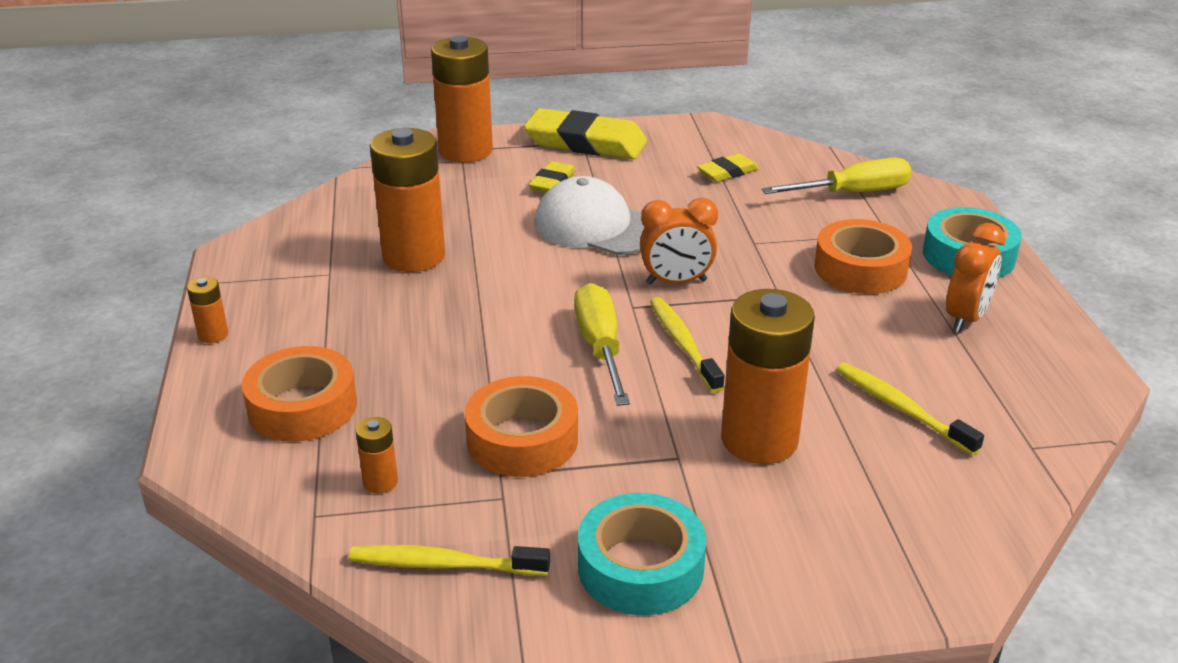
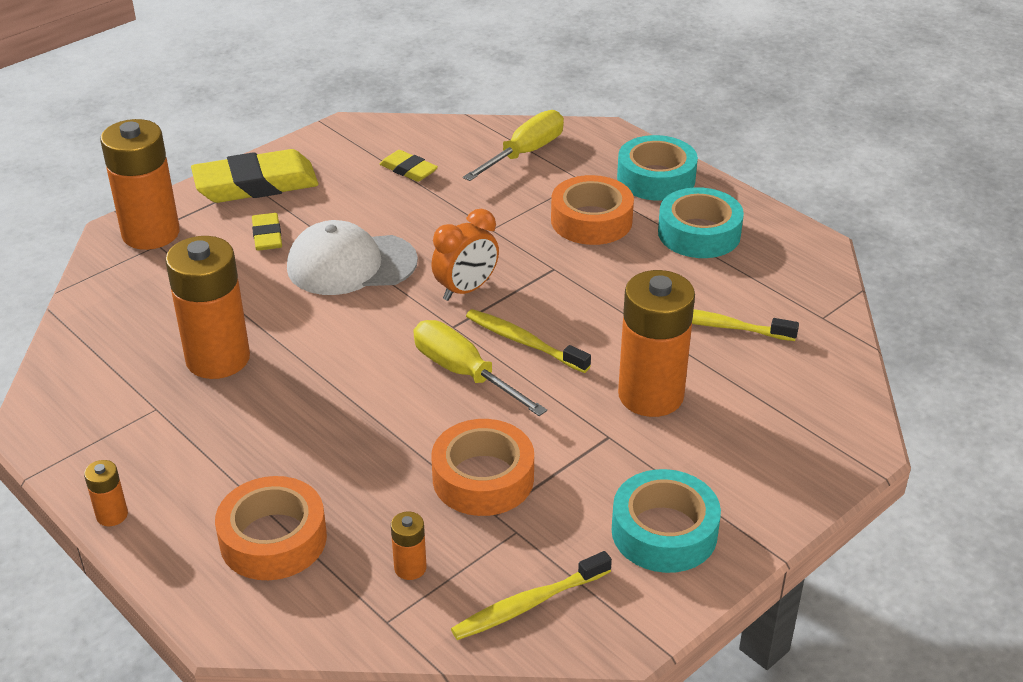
camera: 35 degrees left, 5 degrees up
(727, 172) = (408, 170): yellow eraser -> yellow eraser turned 75 degrees counterclockwise
(965, 318) = (699, 233): orange clock -> turquoise tape

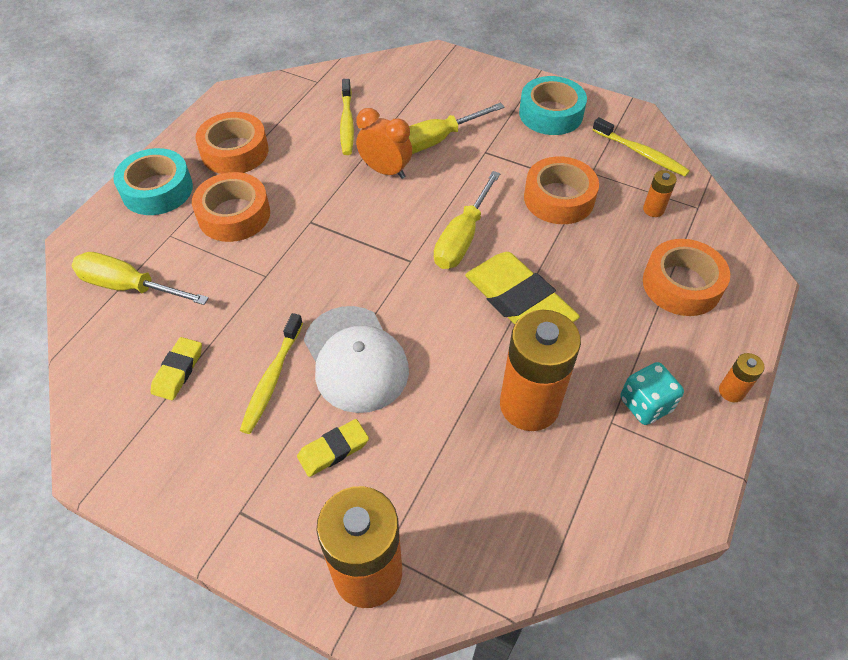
camera: 110 degrees left, 15 degrees up
(153, 440) = (645, 404): none -> turquoise dice
(256, 184) = (238, 507): yellow eraser -> yellow eraser (519, 301)
(466, 290) = (360, 266): orange clock -> orange clock (385, 171)
(524, 342) = (411, 215): yellow toothbrush -> yellow toothbrush (272, 379)
(651, 395) = (436, 141): orange battery -> yellow screwdriver
(699, 233) = (235, 151): turquoise tape -> orange tape

